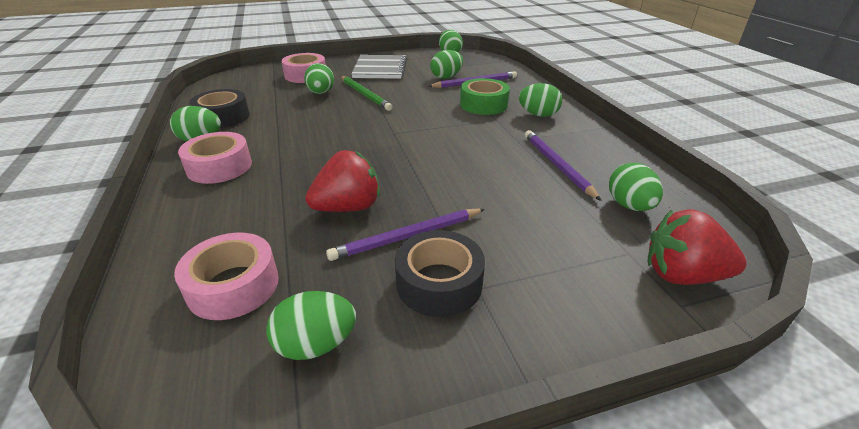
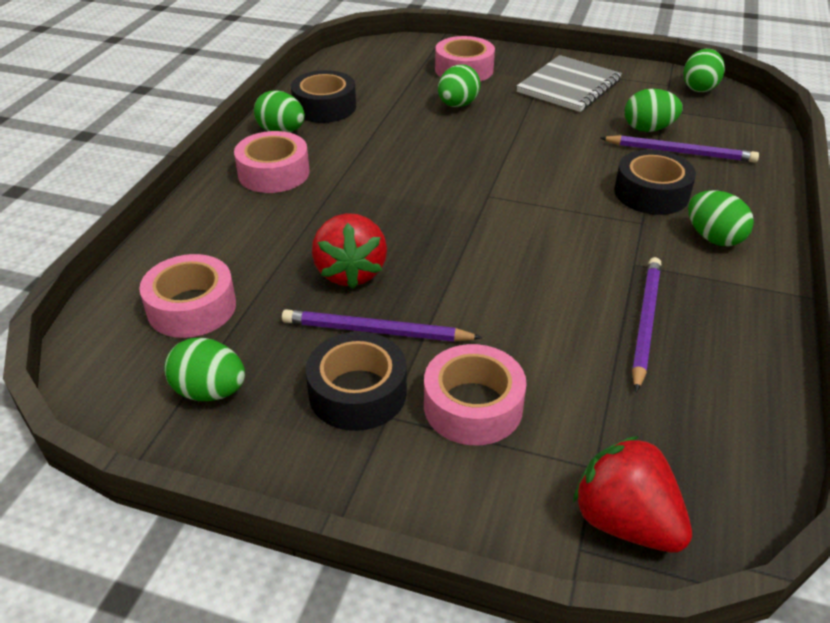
camera: 35 degrees right, 5 degrees up
(348, 207) = (350, 272): red strawberry -> red strawberry turned 75 degrees clockwise
(365, 95) = (508, 125): green pencil -> none
(483, 104) = (651, 193): green tape -> black tape
(523, 253) = (473, 406): none -> pink tape
(629, 206) = (673, 416): green egg -> none

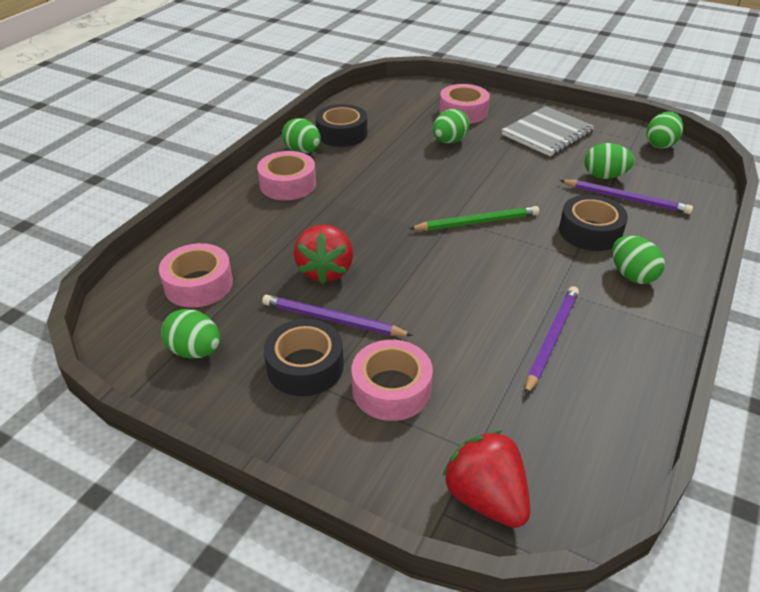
camera: 10 degrees right, 0 degrees up
(517, 195) = (477, 222): none -> green pencil

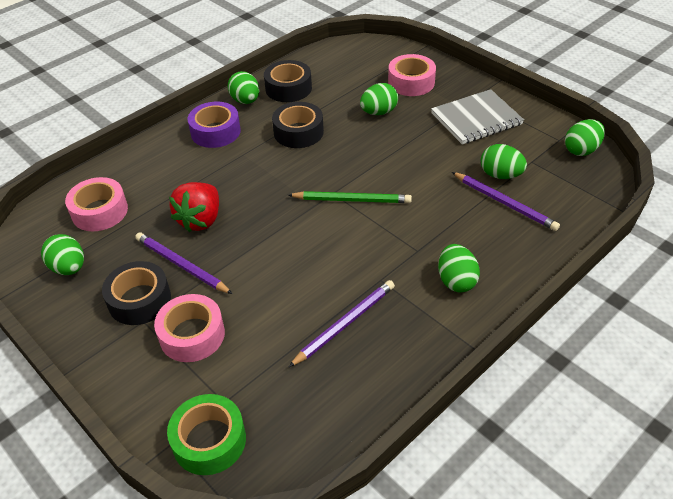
camera: 20 degrees right, 5 degrees up
(288, 184) = (215, 132): pink tape -> purple tape
(486, 498) = (209, 440): red strawberry -> green tape
(590, 232) = (447, 230): black tape -> black tape (298, 132)

